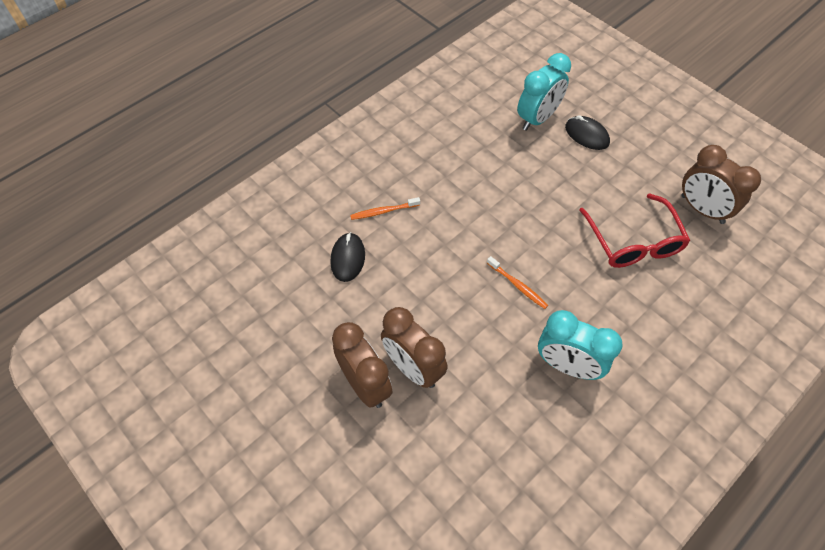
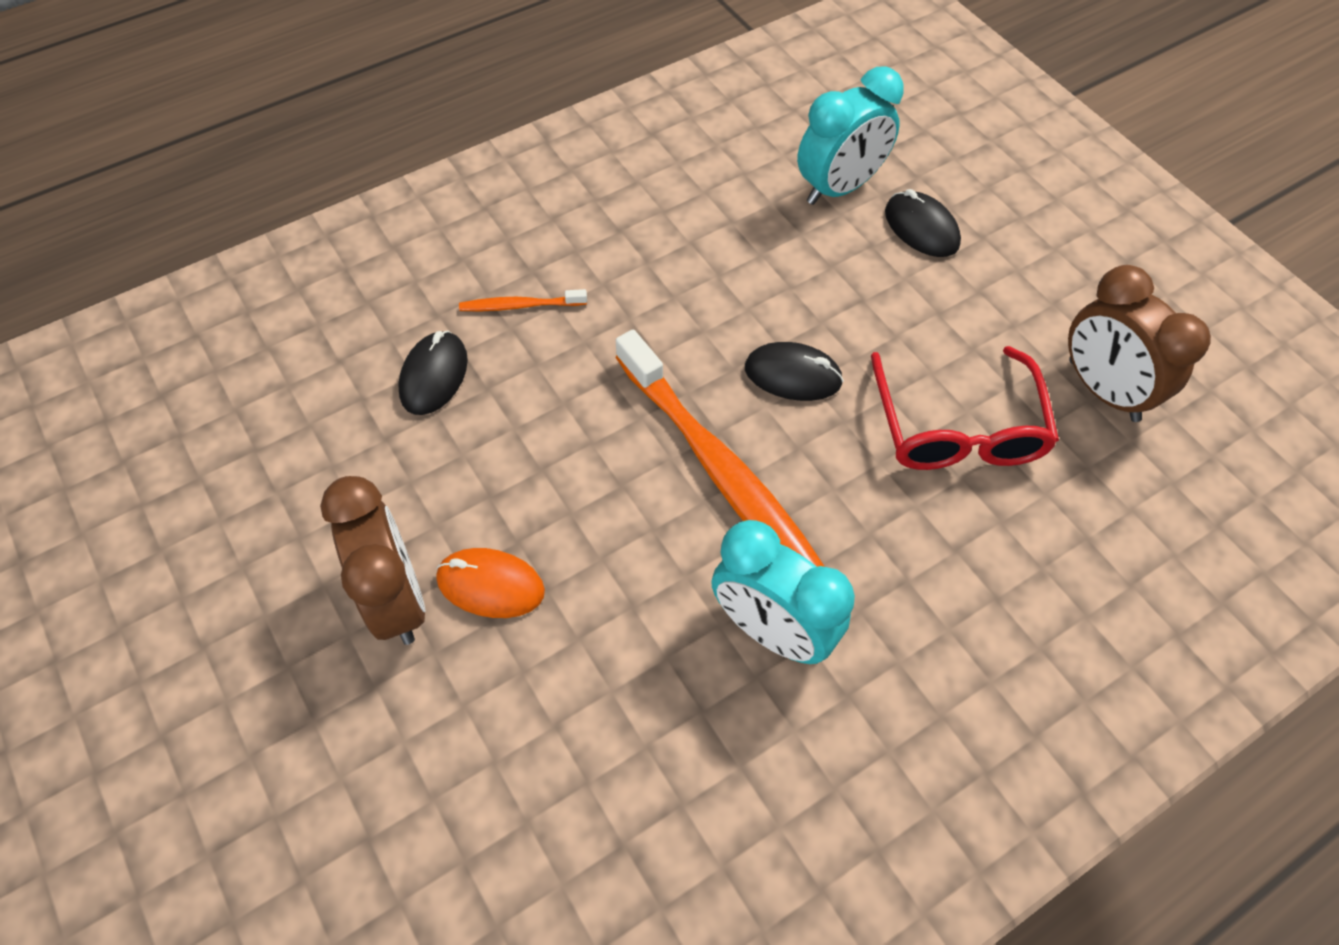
camera: 10 degrees right, 0 degrees up
(413, 368) = (490, 585): brown clock -> orange mouse
(518, 285) = (721, 472): orange toothbrush -> orange toothbrush, size x2.37
(541, 227) = (793, 375): none -> black mouse

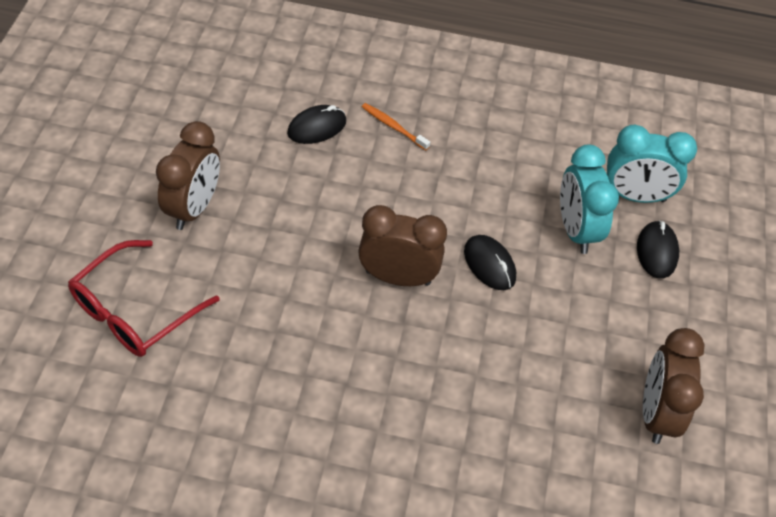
camera: 40 degrees right, 5 degrees down
(490, 585) = (237, 236): orange mouse -> none
(721, 472) = (398, 277): orange toothbrush -> brown clock
(772, 630) = (336, 363): turquoise clock -> turquoise clock (576, 230)
(957, 428) = (546, 360): red glasses -> red glasses (134, 311)

